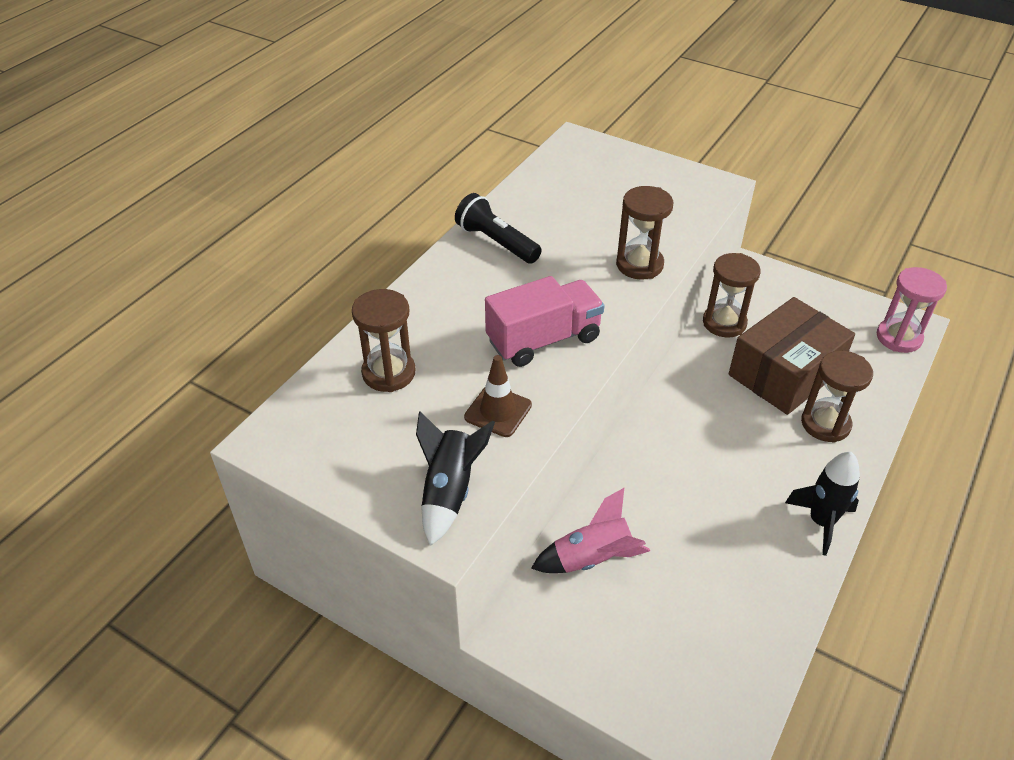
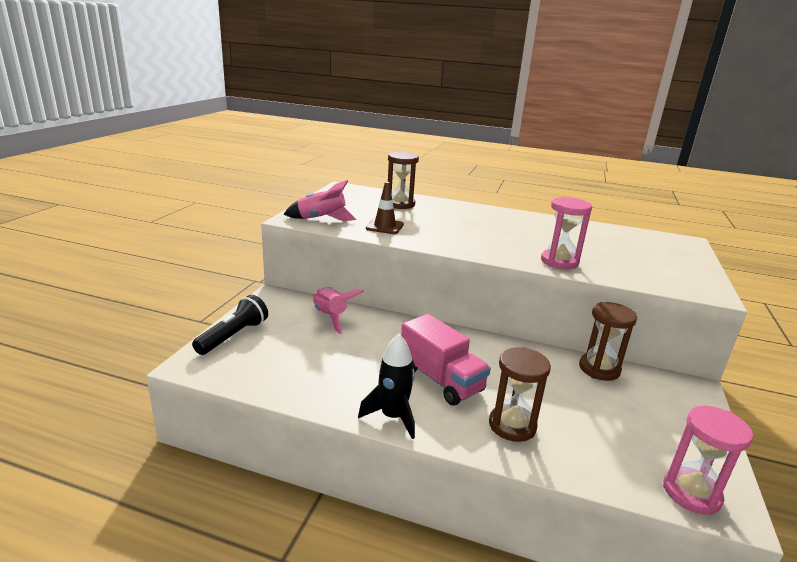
camera: 75 degrees right, 20 degrees down
(449, 491) = (322, 219): black rocket -> pink rocket
(496, 242) = (535, 222): black flashlight -> black flashlight (233, 336)
(543, 340) = (453, 235): pink truck -> pink truck (440, 380)
(639, 265) = (559, 262): brown hourglass -> pink hourglass
(784, 373) = (562, 402): brown box -> none

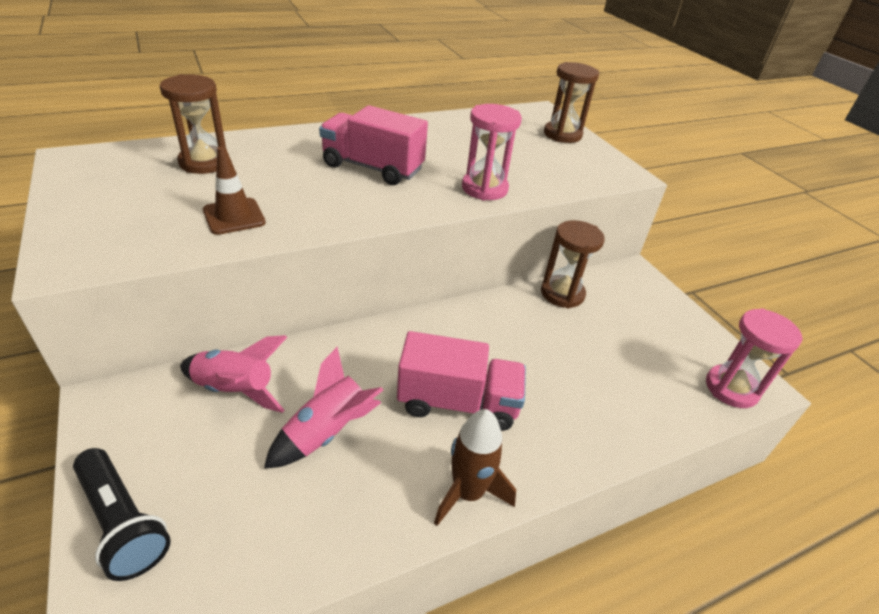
camera: 45 degrees left, 15 degrees up
(233, 336) = (122, 522): black flashlight -> black flashlight turned 150 degrees clockwise
(322, 219) = (117, 242): pink rocket -> pink rocket (327, 432)
(393, 417) = (468, 493): black rocket -> brown rocket
(494, 231) = (372, 168): none -> pink truck
(512, 425) = (570, 414): brown hourglass -> brown hourglass (562, 135)

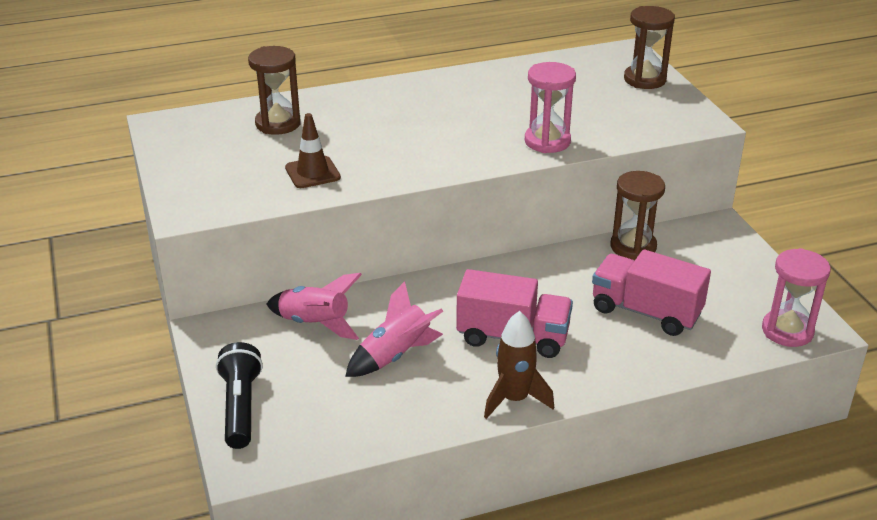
camera: 10 degrees right, 5 degrees down
(122, 522) = (241, 407): black flashlight -> black flashlight turned 150 degrees counterclockwise
(372, 168) = (437, 123): pink truck -> pink truck (646, 312)

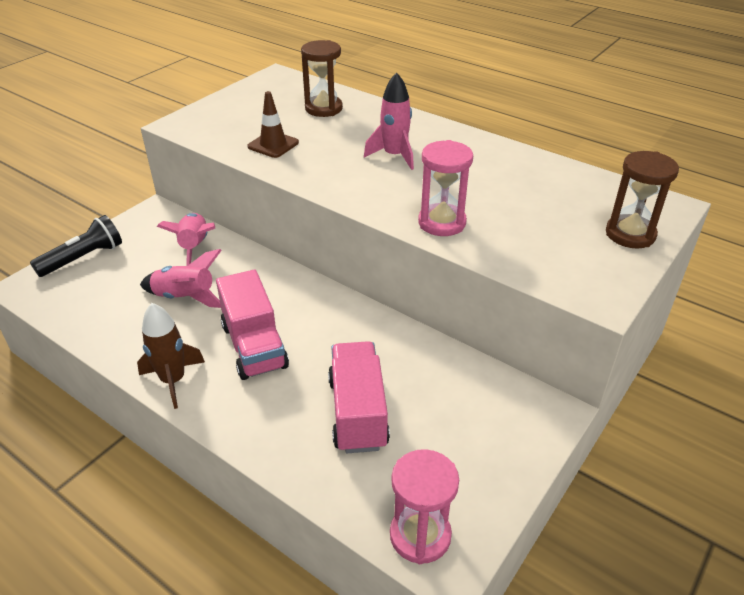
camera: 55 degrees right, 5 degrees up
(418, 122) = (394, 156): none -> pink rocket
(633, 247) = (451, 365): brown hourglass -> none

